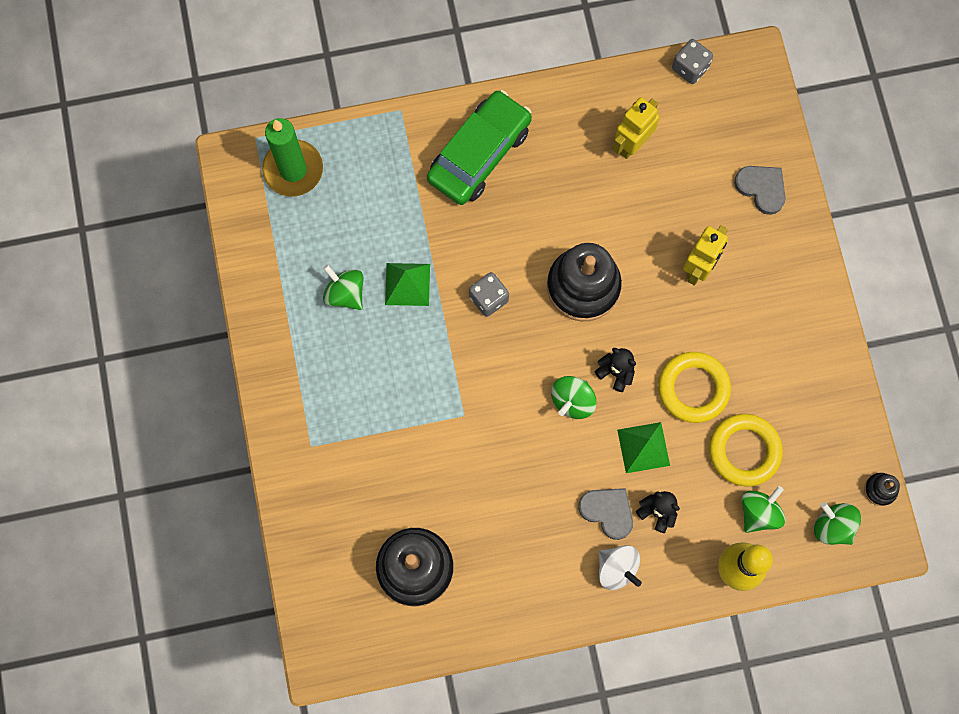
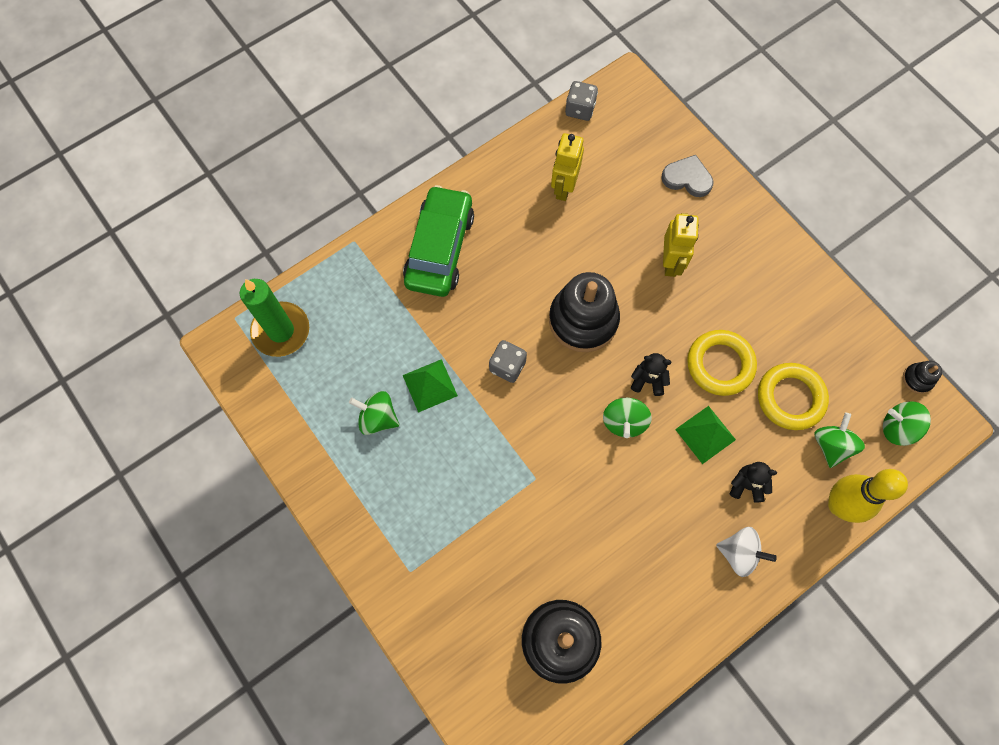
camera: 25 degrees left, 5 degrees down
(607, 511) = (704, 505): grey heart -> none

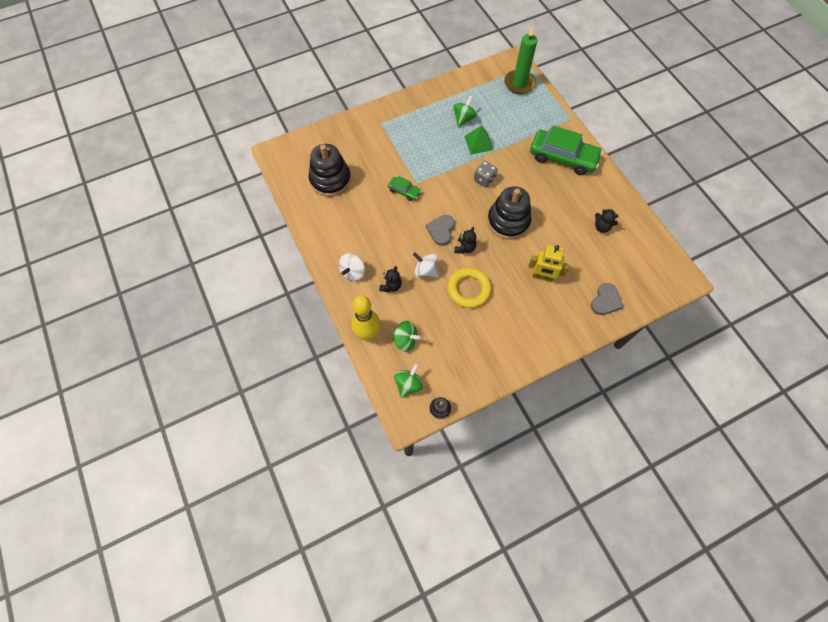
camera: 100 degrees right, 5 degrees down
(558, 498) = (404, 191): none -> green car
(563, 187) = (601, 227): yellow robot -> black teddy bear
(580, 109) = (662, 247): grey dice -> none
(624, 422) = (441, 230): green spinning top -> grey heart
(705, 434) = (426, 271): green pyramid -> white spinning top
(790, 398) = (440, 324): yellow ring -> none

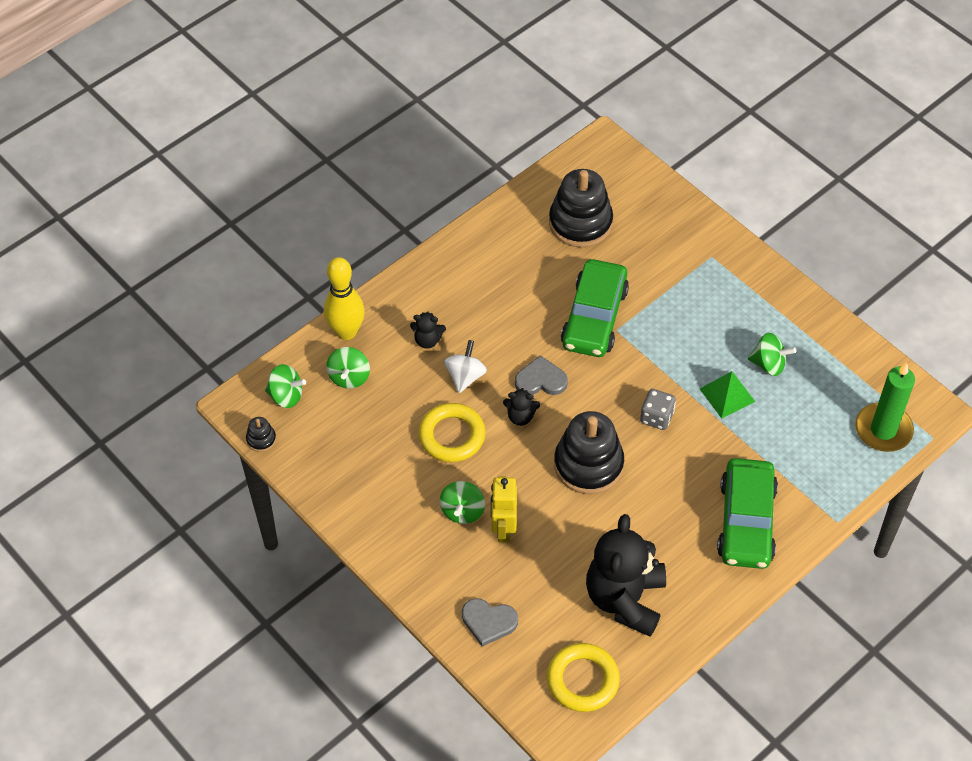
camera: 75 degrees right, 10 degrees down
(353, 272) = (435, 291): white spinning top -> none
(404, 191) = (594, 317): green car -> green car, size x2.11
(525, 296) = (462, 511): none -> green spinning top
(601, 227) = (625, 599): black teddy bear -> black teddy bear, size x2.33
(650, 261) = (582, 680): none -> yellow ring

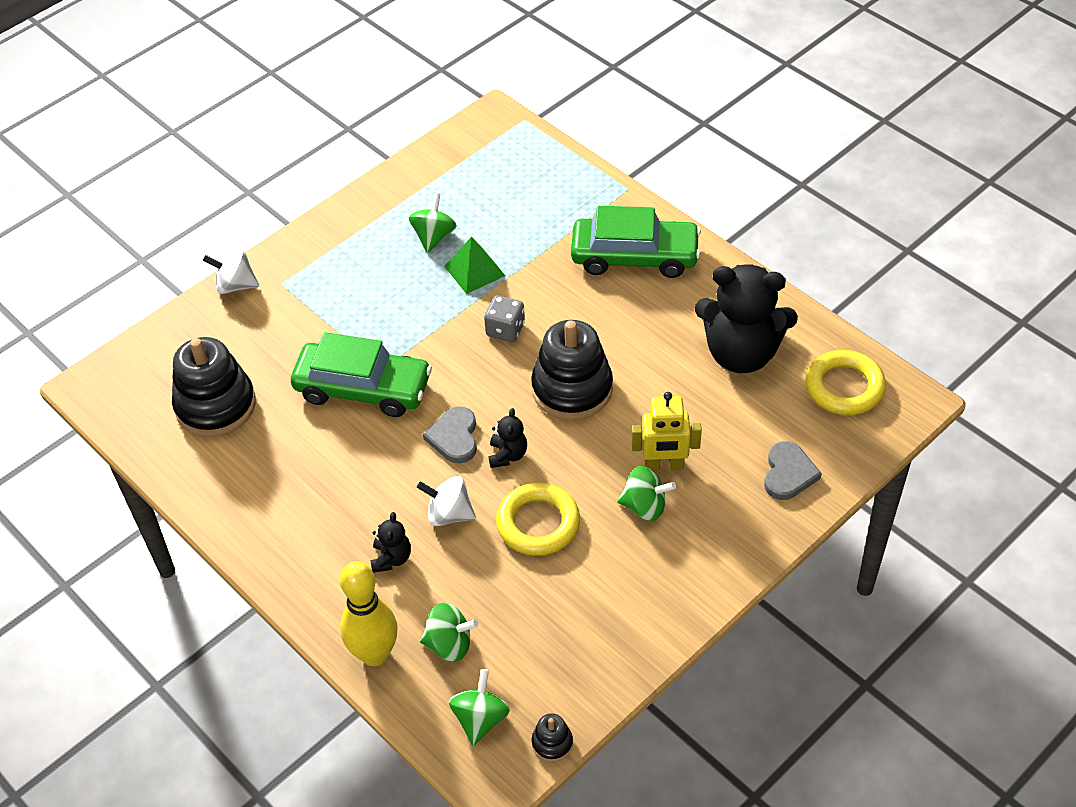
camera: 90 degrees left, 5 degrees down
(709, 226) = (235, 285): none -> white spinning top
(883, 430) = (516, 153): green candle -> none

